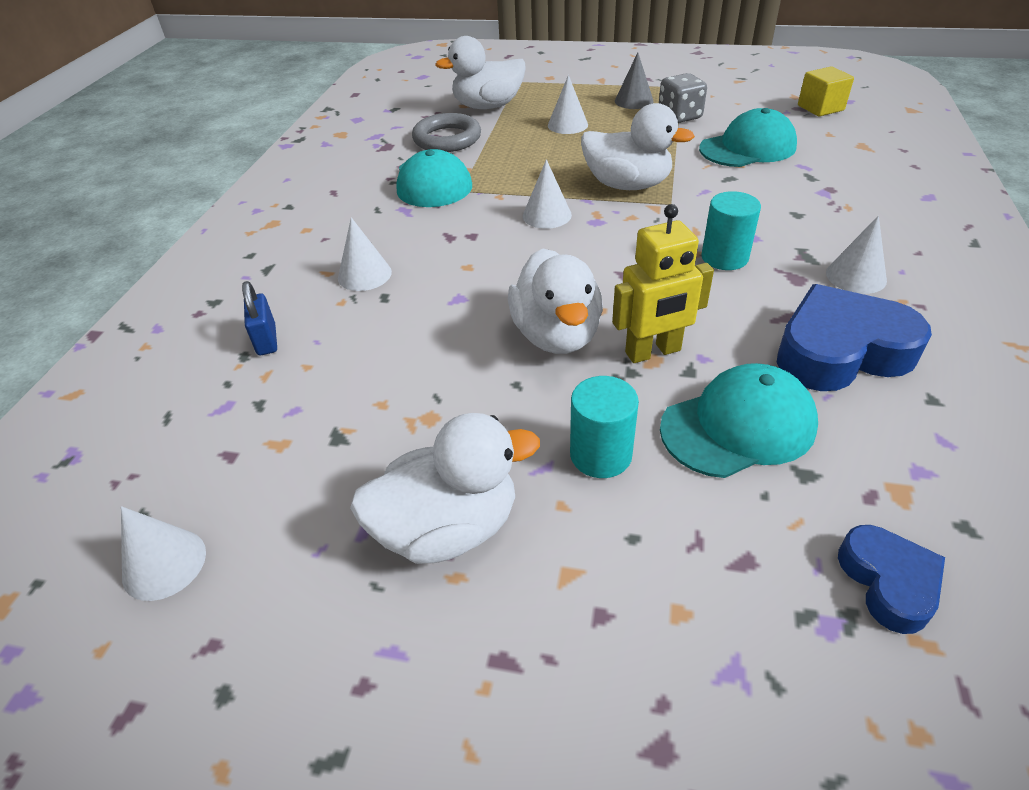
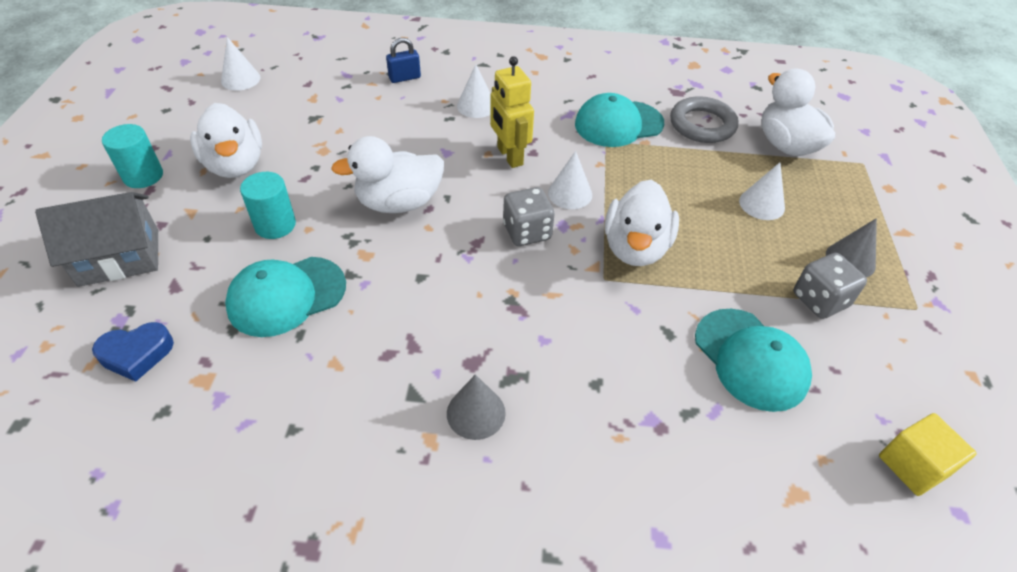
camera: 80 degrees right, 5 degrees up
(608, 243) = (527, 232): none -> grey dice
(653, 352) = (374, 255): yellow robot -> yellow robot (509, 156)
(691, 666) = (119, 257): none -> grey house
(724, 257) = (506, 311): turquoise cylinder -> turquoise cylinder (143, 176)
(738, 426) = (286, 296): turquoise cap -> turquoise cap turned 90 degrees clockwise
(840, 351) = (362, 375): blue heart -> none
(856, 276) = (476, 413): white cone -> grey cone

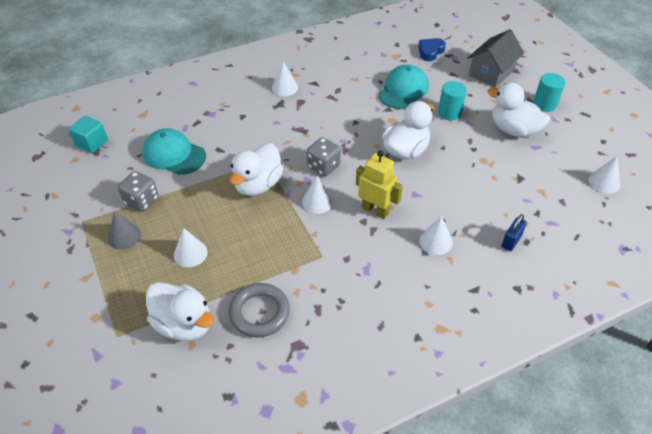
camera: 150 degrees right, 0 degrees up
(476, 413) = (284, 87): grey cone -> white cone
(618, 124) = (324, 278): turquoise cap -> none
(635, 248) = (258, 185): white duck -> white duck turned 135 degrees counterclockwise
(913, 465) = (92, 143): yellow cube -> turquoise cube

